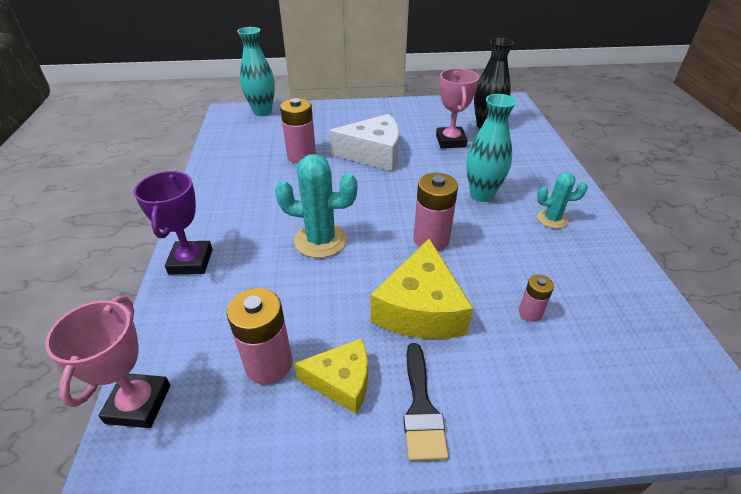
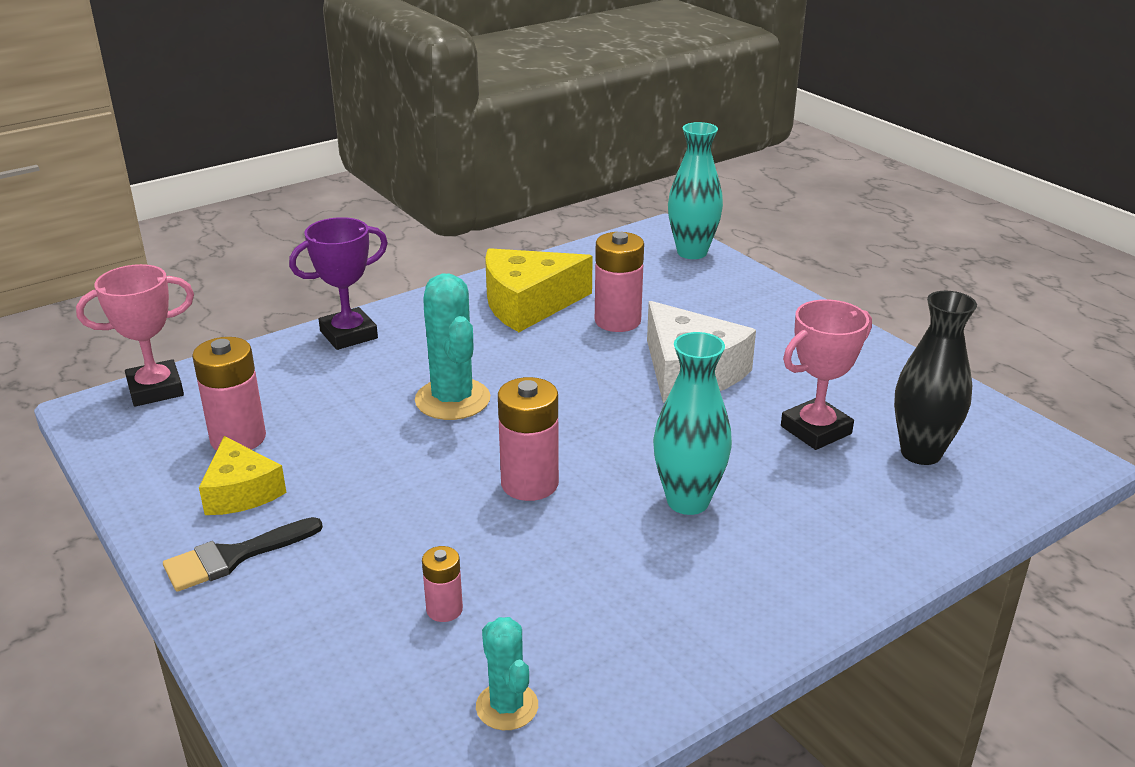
camera: 60 degrees right, 10 degrees down
(420, 308) = (386, 513): yellow cheese -> yellow cheese (528, 304)
(552, 219) = (692, 590): turquoise cactus -> turquoise cactus (507, 706)

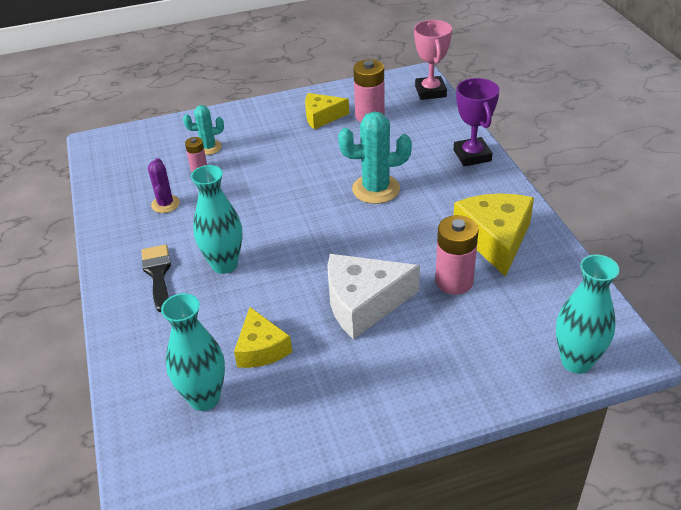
camera: 110 degrees right, 10 degrees up
(233, 557) = (273, 115): black brush -> black brush (158, 273)
(507, 706) = (131, 179): turquoise cactus -> turquoise cactus (208, 147)
(529, 483) = (276, 207): pink battery -> none
(571, 620) = (165, 204): none -> purple cactus
(816, 430) = (261, 348): pink trophy -> yellow cheese
(921, 453) = (204, 398): black vase -> turquoise vase

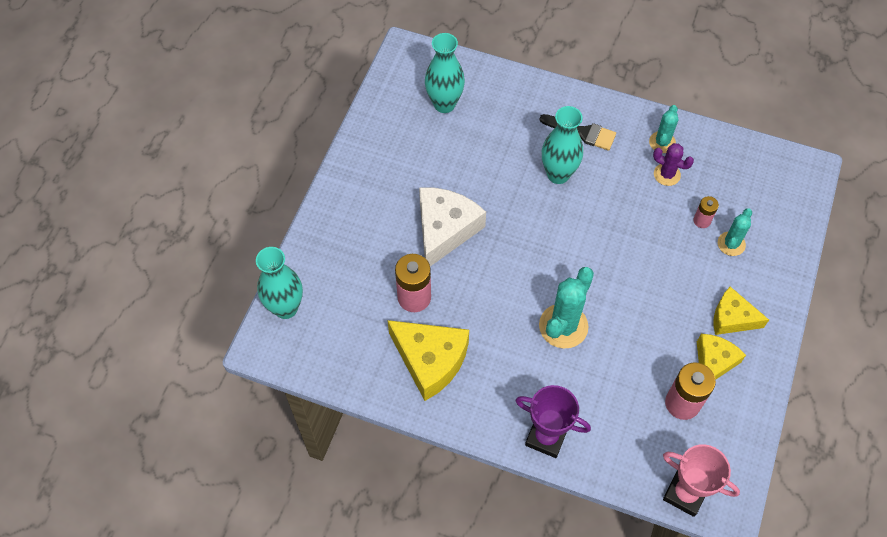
camera: 125 degrees right, 20 degrees up
(129, 222) = (662, 142): none -> turquoise cactus
(261, 348) = (457, 151): yellow cheese -> yellow cheese (732, 318)

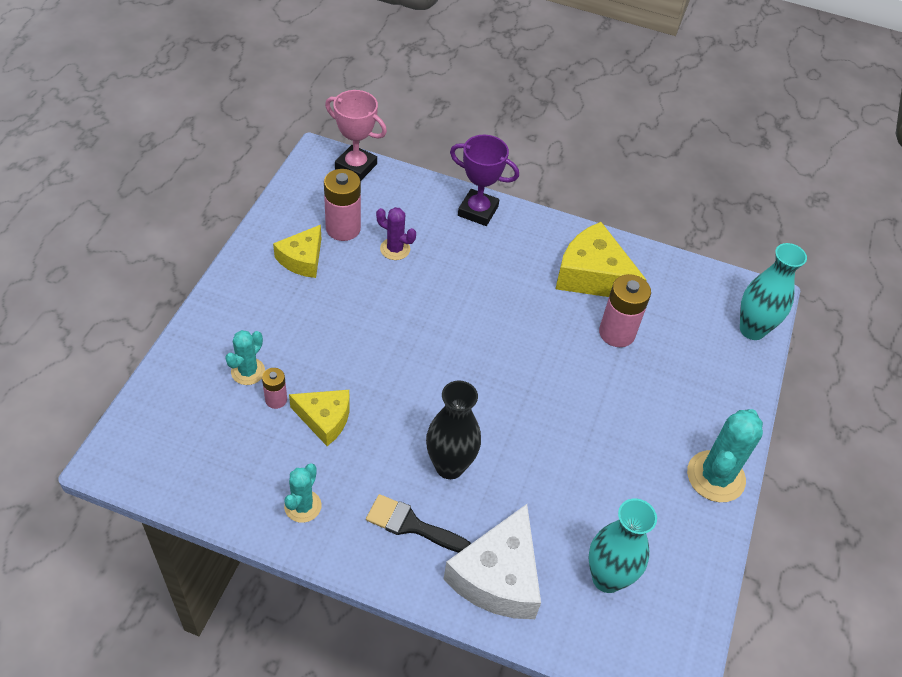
camera: 175 degrees right, 10 degrees down
(445, 230) = (590, 403): white cheese -> white cheese (498, 576)
(558, 174) = (449, 466): turquoise vase -> black vase
(563, 326) = (455, 298): turquoise cactus -> turquoise cactus (715, 476)
(667, 174) = (306, 460): purple cactus -> purple cactus (395, 249)
(732, 318) = (271, 296): yellow cheese -> yellow cheese (324, 419)

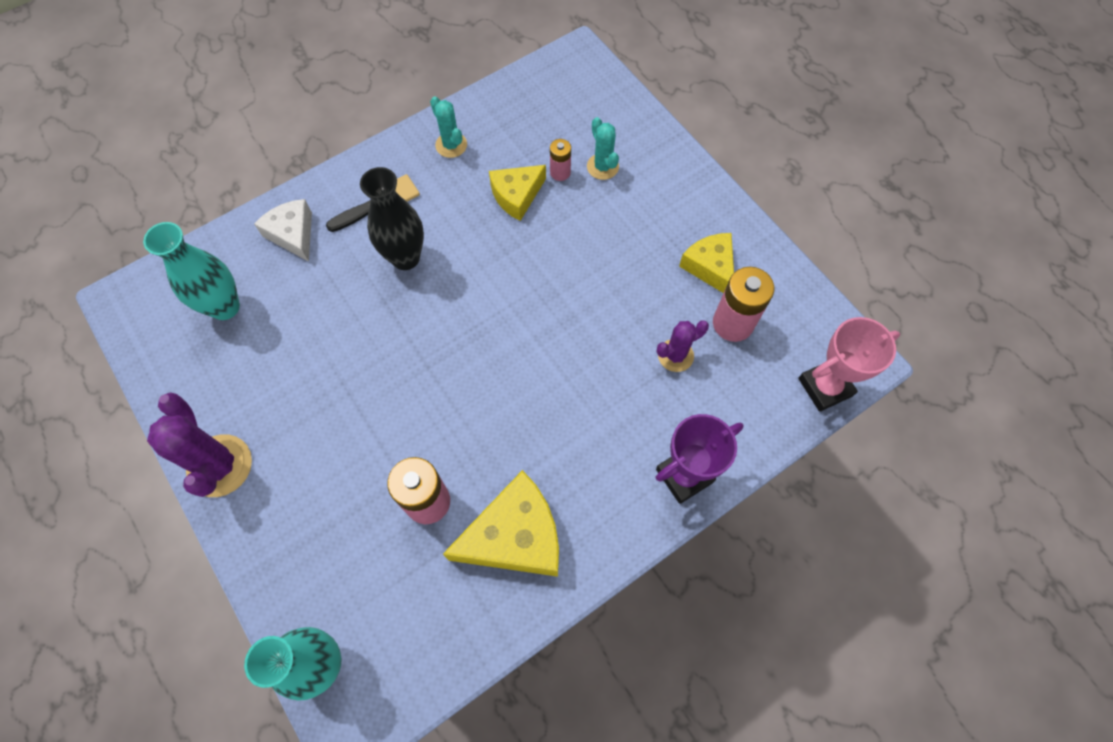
camera: 130 degrees right, 15 degrees up
(498, 576) = (293, 234): white cheese -> white cheese, size x0.63
(715, 476) = (220, 466): turquoise cactus -> purple cactus

